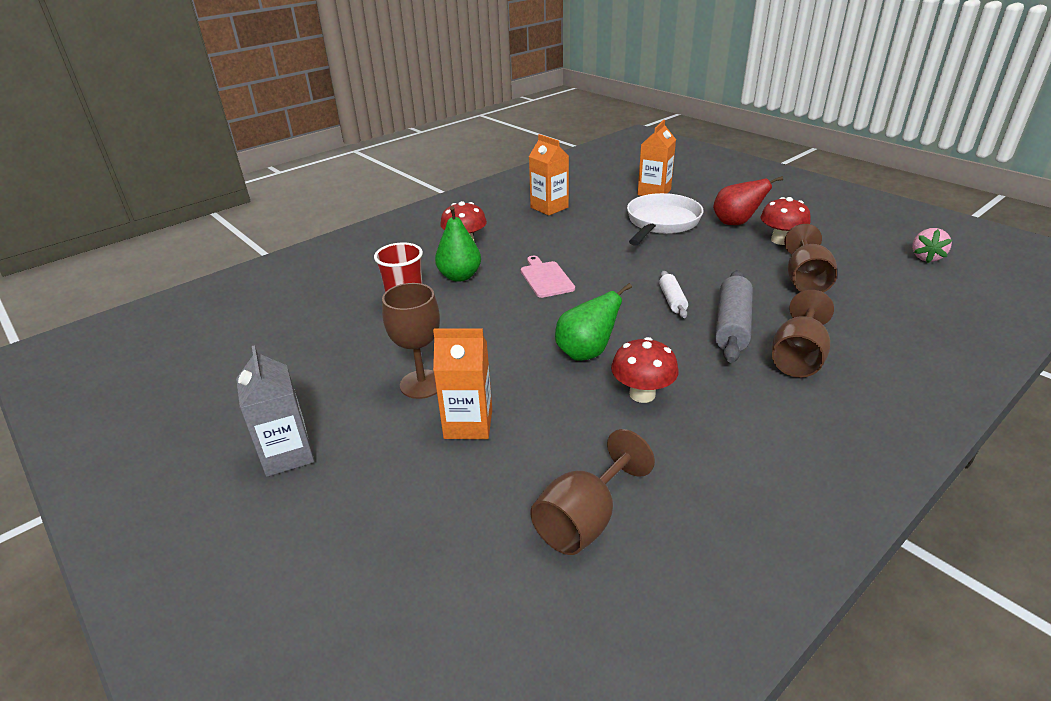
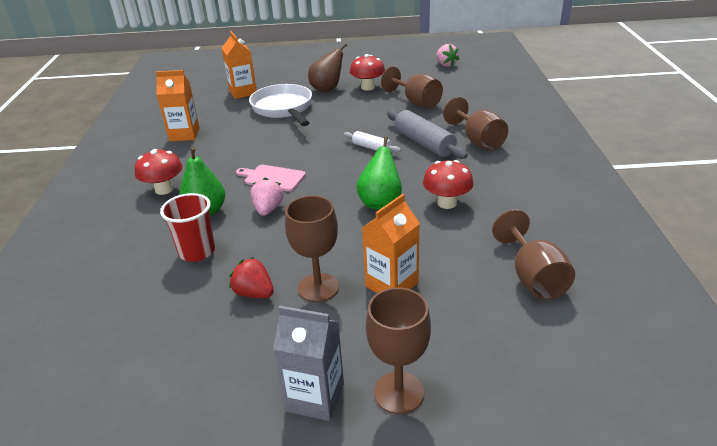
camera: 50 degrees left, 0 degrees up
(327, 501) = (398, 392): none -> brown goblet
(383, 356) = (254, 293): none -> red strawberry
(498, 301) = (268, 209): none -> pink strawberry
(736, 223) = (327, 89): red pear -> brown pear

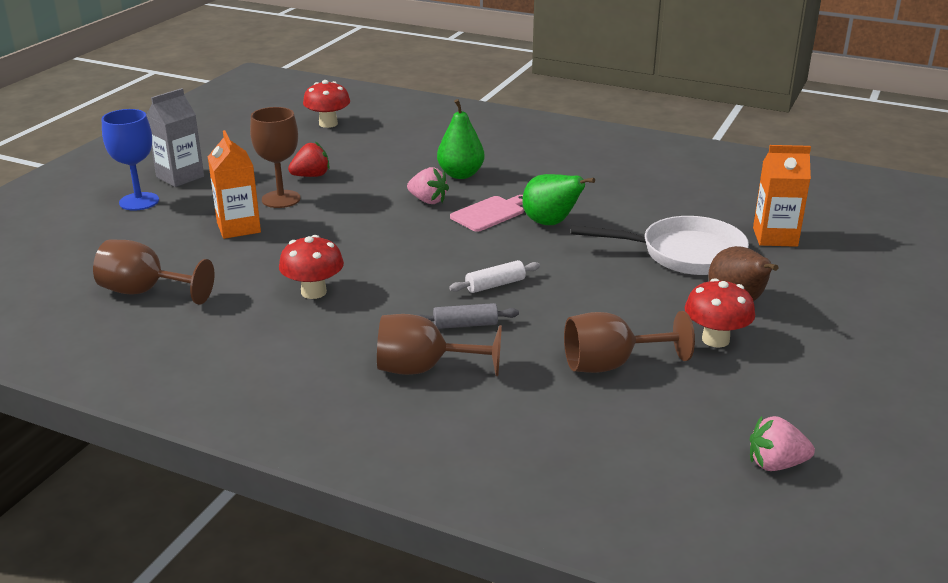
camera: 115 degrees right, 5 degrees down
(164, 189) = (528, 162): red mushroom -> red mushroom (328, 124)
(184, 134) = (657, 184): orange carton -> none
(197, 252) = (398, 164): red cup -> none
(380, 202) = (365, 256): green pear -> green pear (551, 223)
(398, 392) = (139, 201): brown goblet -> blue goblet
(424, 143) = (465, 325): grey rolling pin -> grey rolling pin, size x0.56

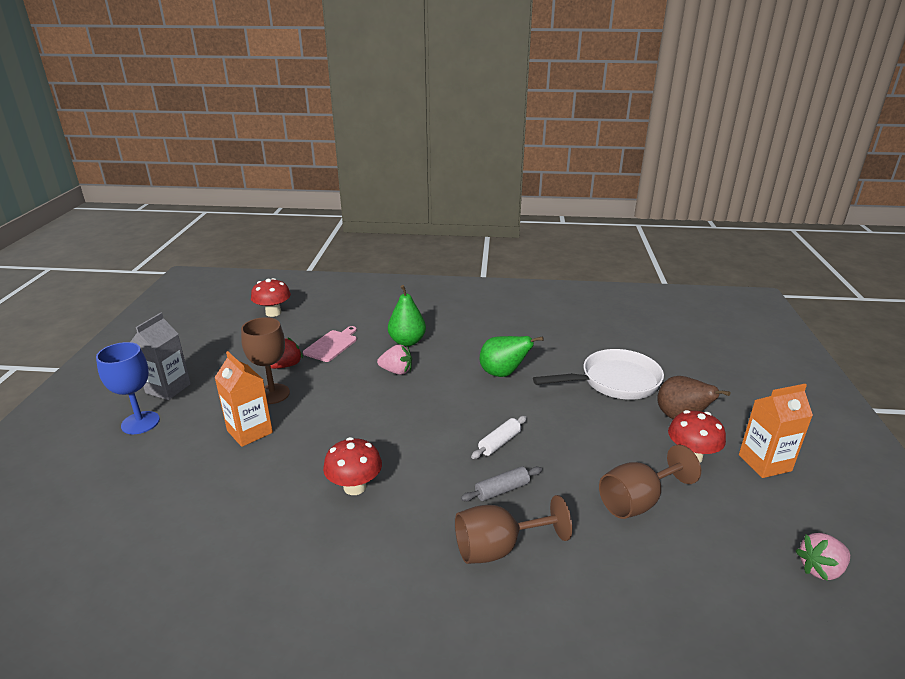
camera: 20 degrees left, 0 degrees up
(145, 292) = (195, 526): brown goblet -> none
(490, 213) = (451, 373): pink cutting board -> pink cutting board (332, 345)
(775, 237) = (662, 354): orange carton -> orange carton (764, 463)

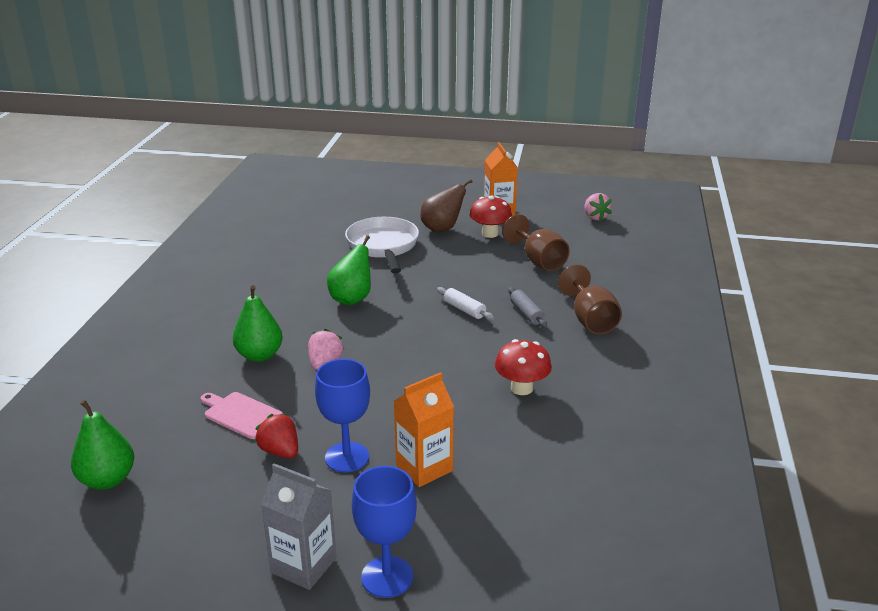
camera: 85 degrees left, 0 degrees up
(272, 394) = (347, 457): brown goblet -> blue goblet
(273, 313) = (107, 480): red mushroom -> green pear

